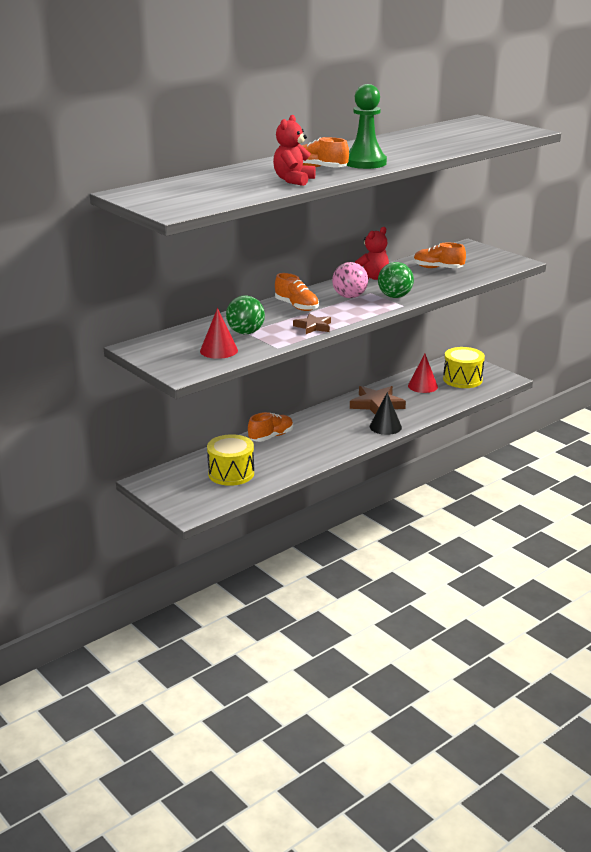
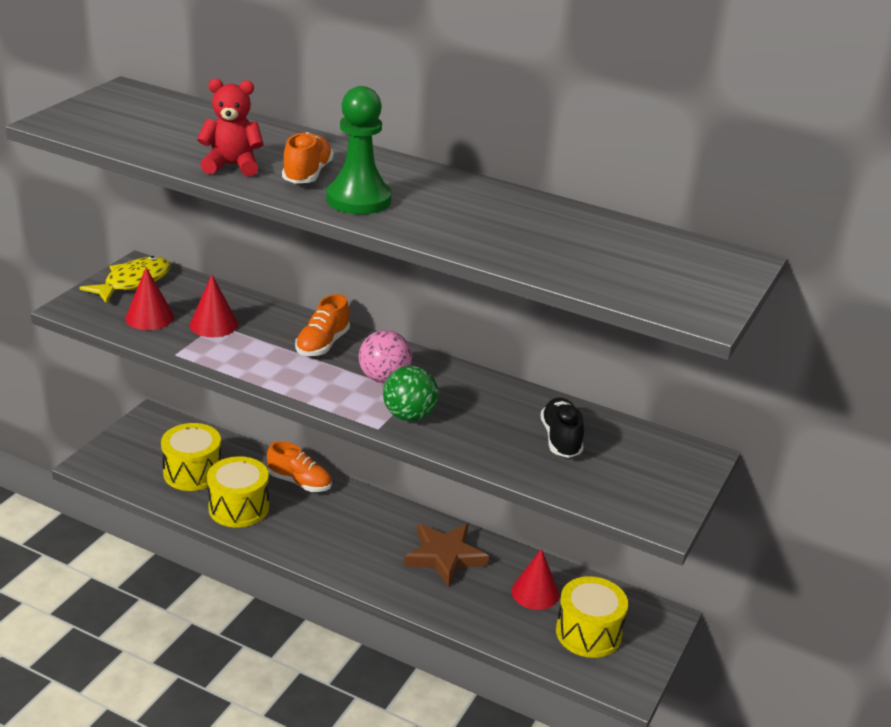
camera: 65 degrees right, 5 degrees up
(159, 351) = (133, 282): none -> yellow fish
(245, 332) = (213, 324): green ball -> red cone
(285, 462) = (238, 507): none -> yellow drum
(313, 326) = (257, 368): brown star -> none
(371, 277) = (474, 385): red teddy bear -> none
(385, 427) = (380, 577): black cone -> none
(438, 268) = (561, 439): orange shoe -> black shoe

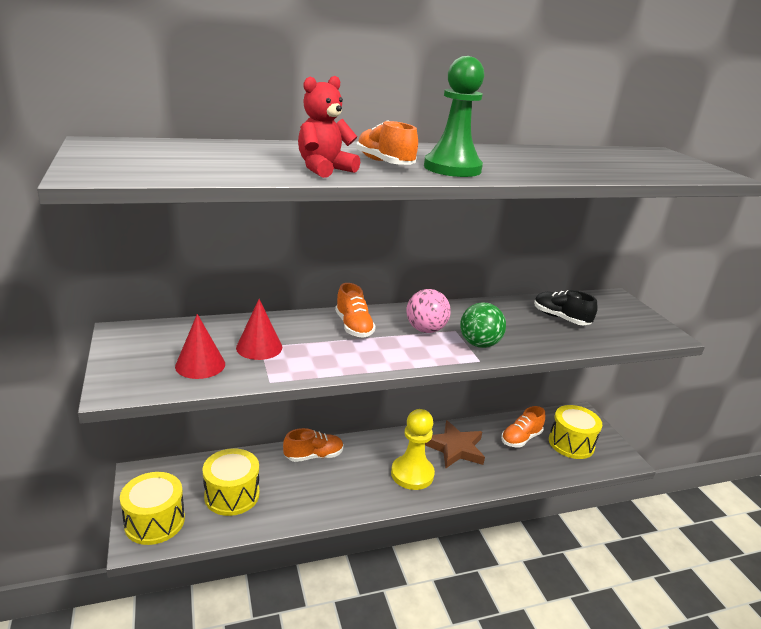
camera: 45 degrees left, 5 degrees down
(133, 282) = (138, 345): yellow fish -> none
(238, 507) = (300, 498): yellow drum -> yellow drum (155, 521)
(364, 550) = (412, 474): none -> yellow pawn
(535, 592) = (521, 438): red cone -> orange shoe

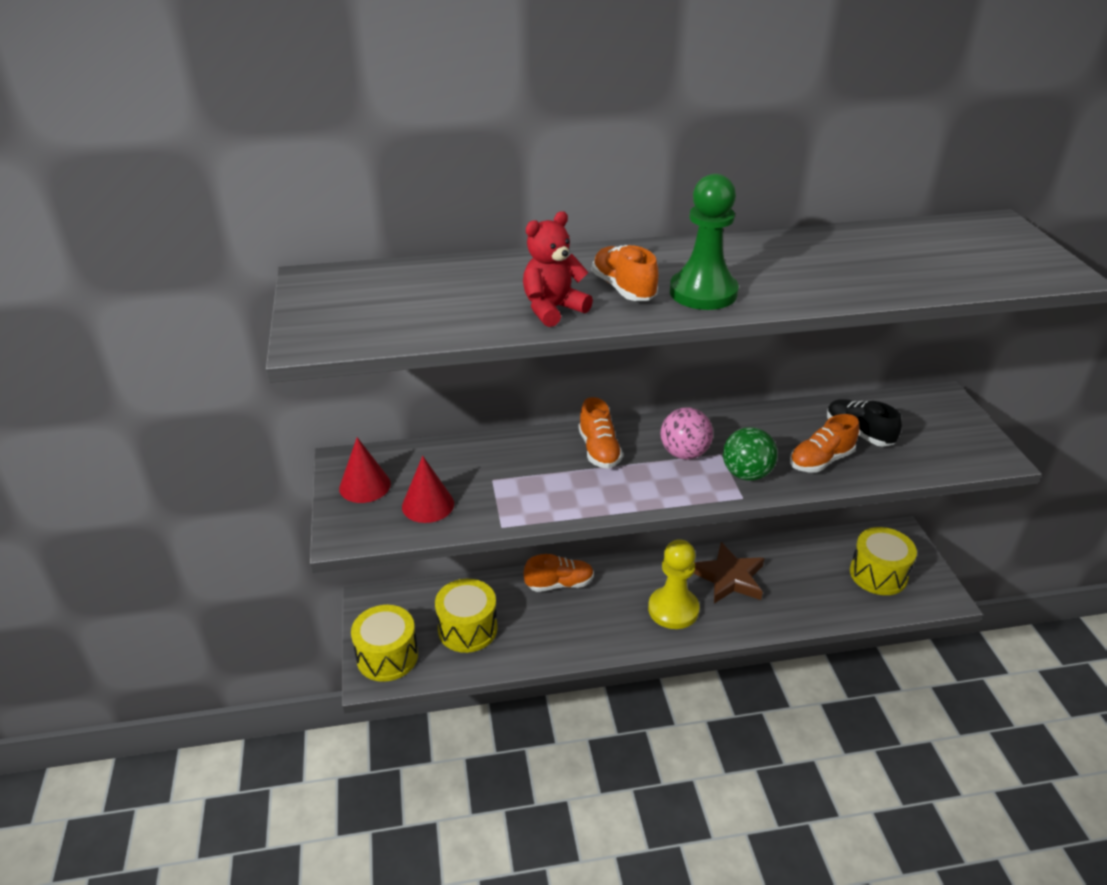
camera: 10 degrees right, 10 degrees up
(259, 347) = (491, 481): red cone -> red cone (365, 486)
(521, 438) = (814, 566): orange shoe -> orange shoe (821, 461)

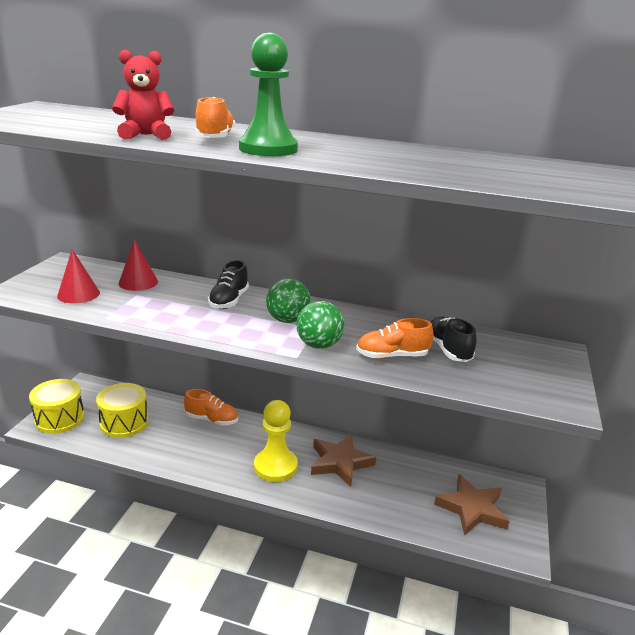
camera: 25 degrees right, 10 degrees down
(365, 486) = (58, 275): red cone -> red cone (138, 282)
(599, 450) = (229, 301): orange shoe -> black shoe
(684, 453) = (287, 320): pink ball -> green ball
(878, 574) = (472, 508): yellow drum -> brown star

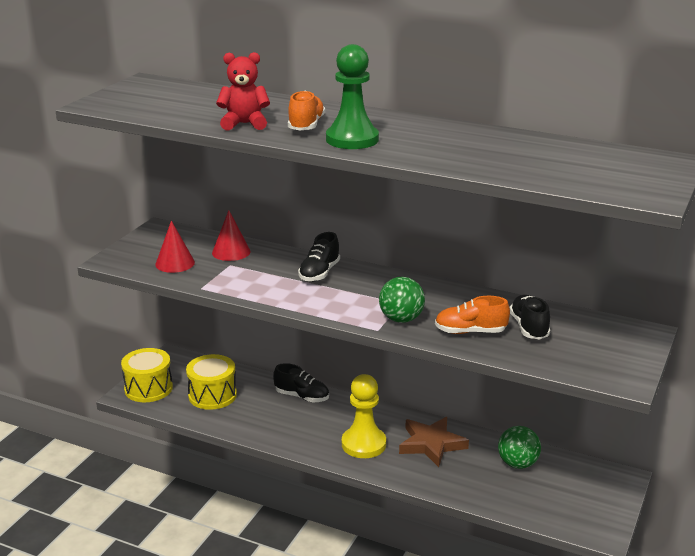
camera: 10 degrees right, 0 degrees up
(212, 419) = (302, 396): orange shoe -> black shoe
(287, 320) = (375, 294): green ball -> green ball (517, 464)
(472, 508) = (561, 494): brown star -> none

